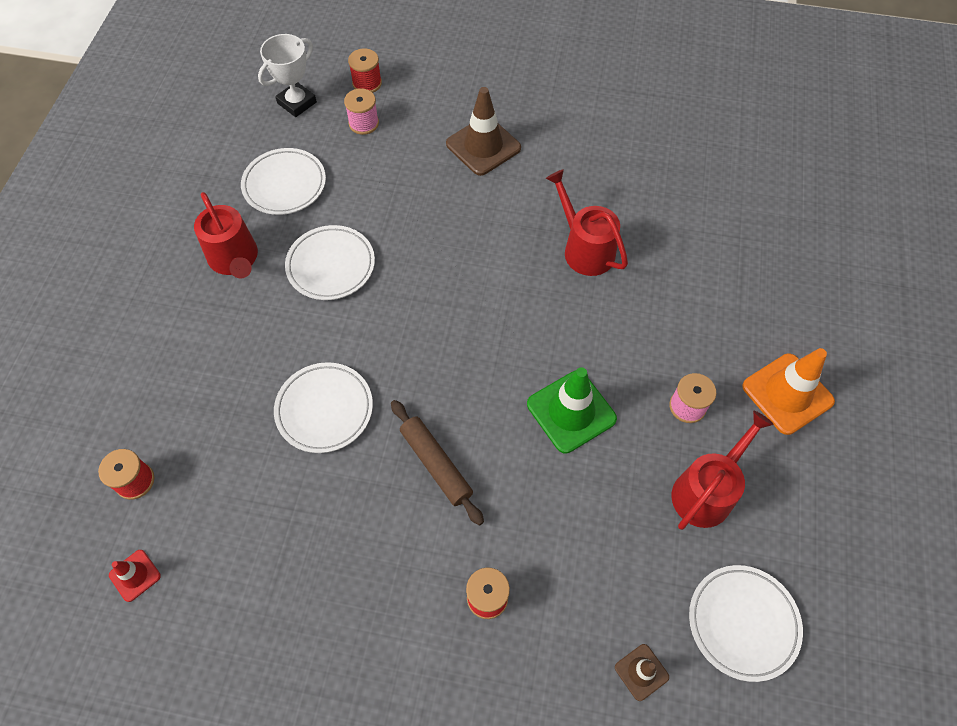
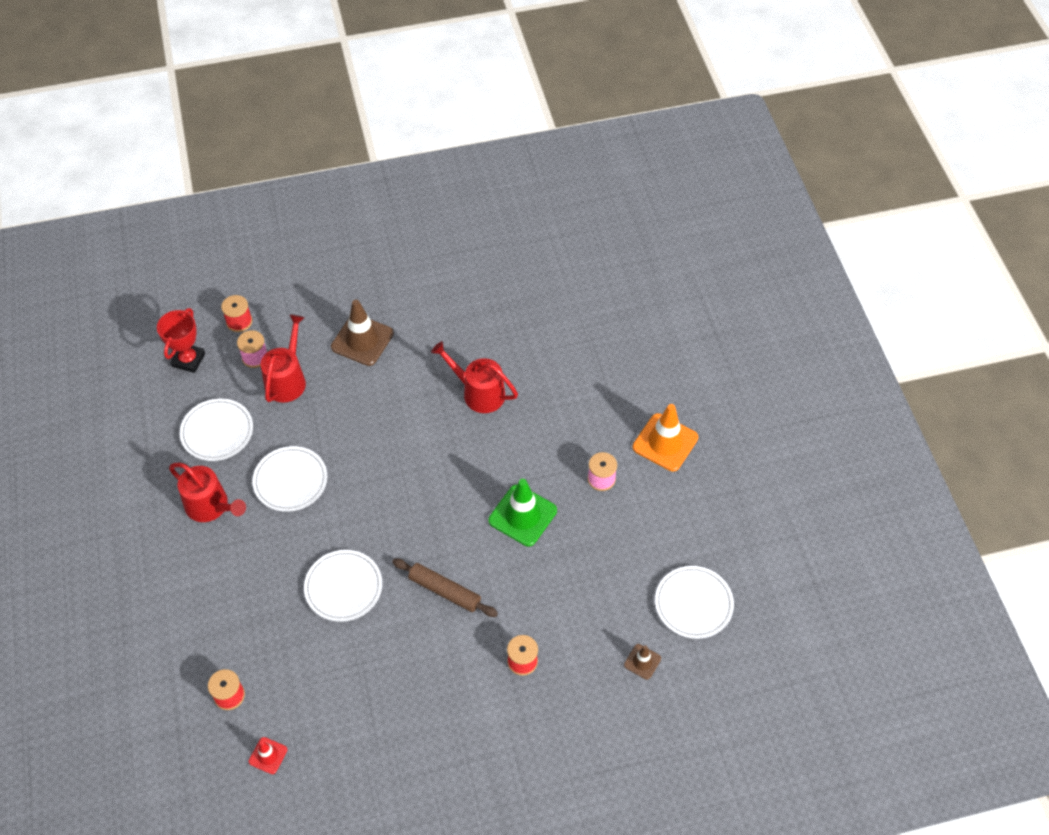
camera: 25 degrees left, 5 degrees down
(297, 103) = (188, 360): white trophy -> red trophy
(706, 491) = (637, 531): red watering can -> red watering can (287, 380)

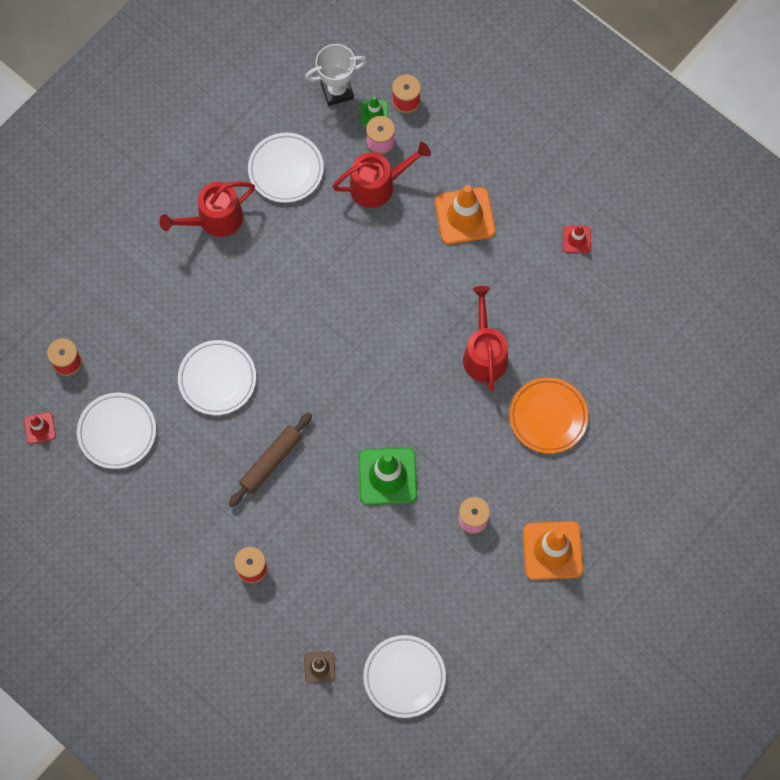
camera: 55 degrees right, 15 degrees up
(188, 360) = (337, 91): red trophy -> white trophy
(210, 506) = (215, 219): red watering can -> red watering can turned 60 degrees clockwise
(229, 347) = (374, 113): none -> green traffic cone
(290, 481) = (283, 263): white plate -> white plate (117, 432)
(362, 340) = (464, 216): brown traffic cone -> orange traffic cone
(441, 285) = (576, 239): none -> red traffic cone
(444, 591) = (271, 462): brown rolling pin -> brown rolling pin turned 45 degrees clockwise
(560, 383) = (548, 417): none -> orange plate

